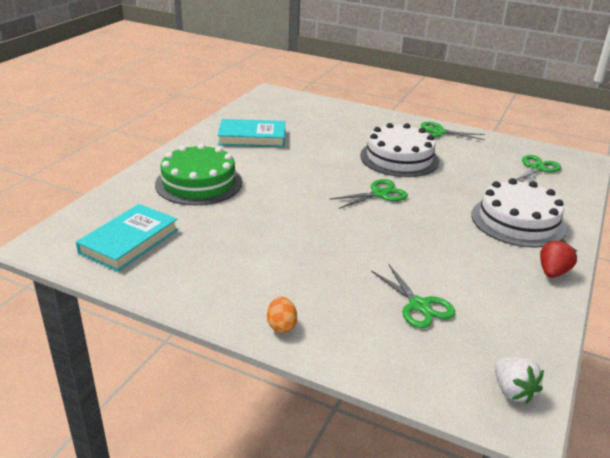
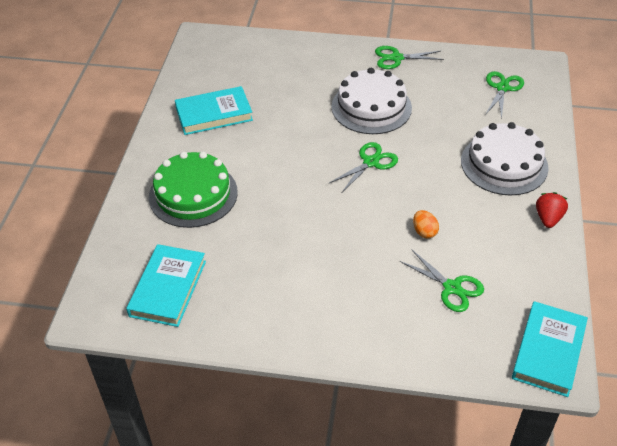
camera: 15 degrees left, 15 degrees up
(281, 326) = (349, 343): orange egg -> orange egg (424, 232)
(512, 391) = (548, 351): white strawberry -> turquoise book

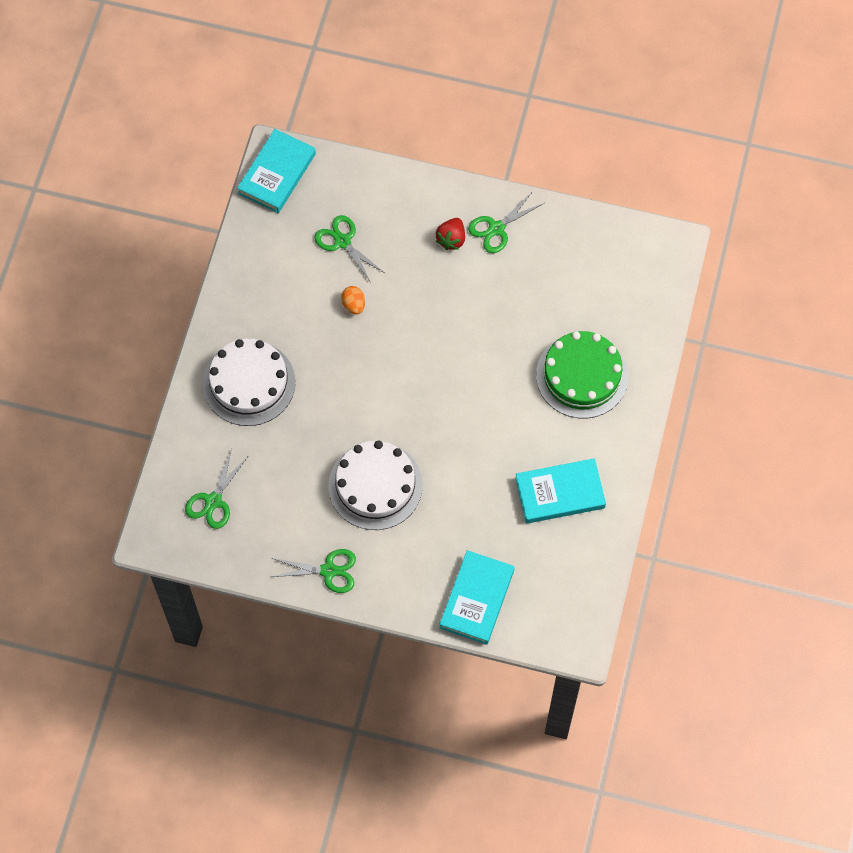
camera: 175 degrees left, 20 degrees up
(168, 288) = (602, 266): turquoise book -> turquoise book (476, 599)
(371, 162) = (390, 400): green scissors -> green scissors (496, 228)
(548, 218) = (228, 308): red strawberry -> red strawberry (451, 239)

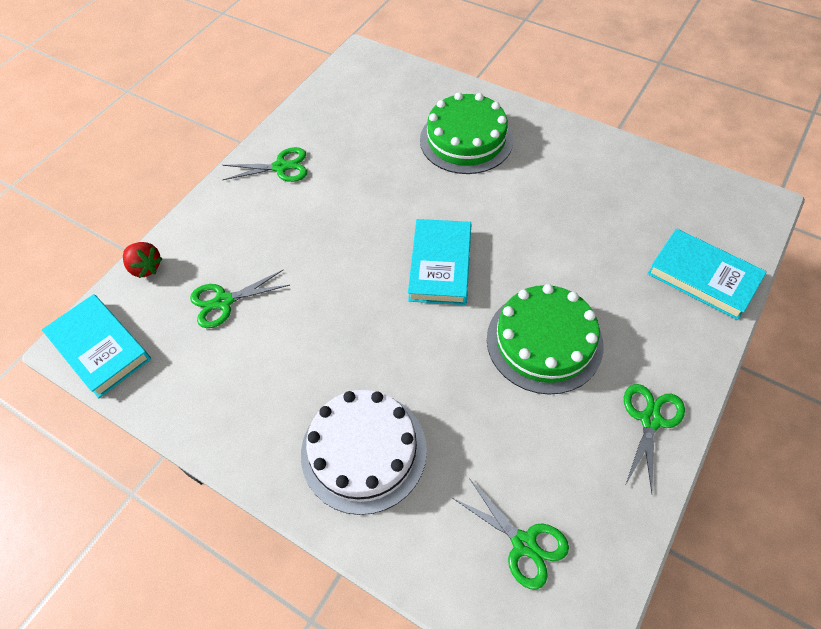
camera: 70 degrees left, 10 degrees down
(353, 305) = (307, 309): orange egg -> none
(375, 485) = (544, 341): white cake -> green cake
(451, 239) = (273, 204): red strawberry -> red strawberry (146, 267)
(496, 228) = (281, 167): green scissors -> green scissors turned 75 degrees counterclockwise
(560, 493) = (589, 182): turquoise book -> turquoise book (440, 265)

